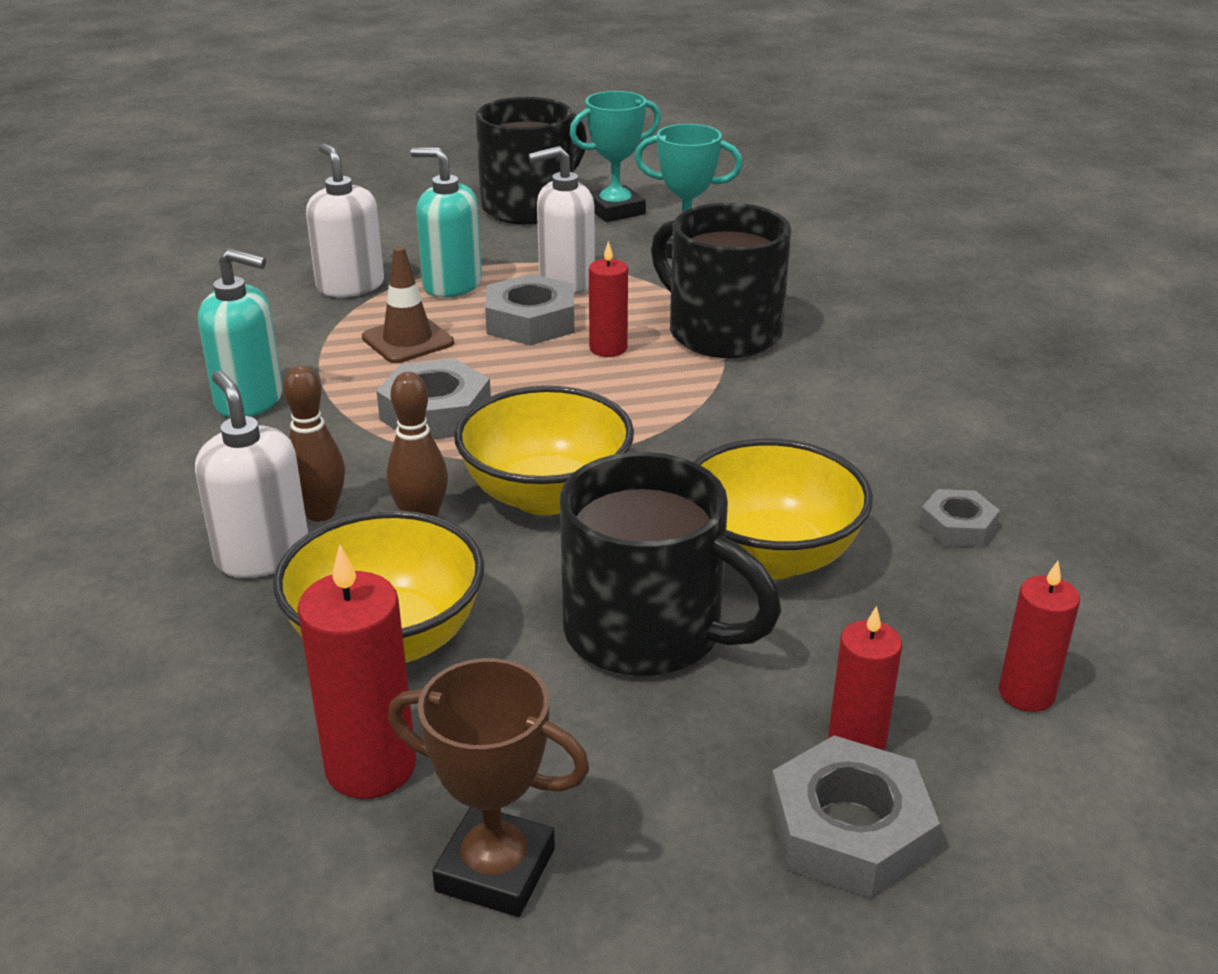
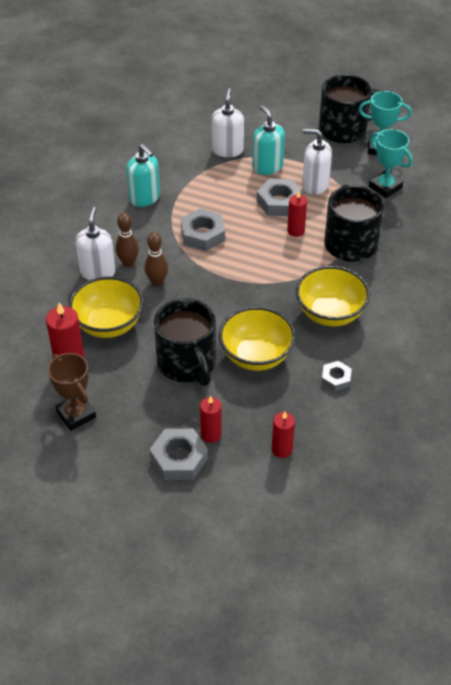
camera: 35 degrees right, 15 degrees up
(408, 340) = (224, 191): brown traffic cone -> none
(546, 495) = (206, 292): yellow bowl -> yellow bowl (330, 313)

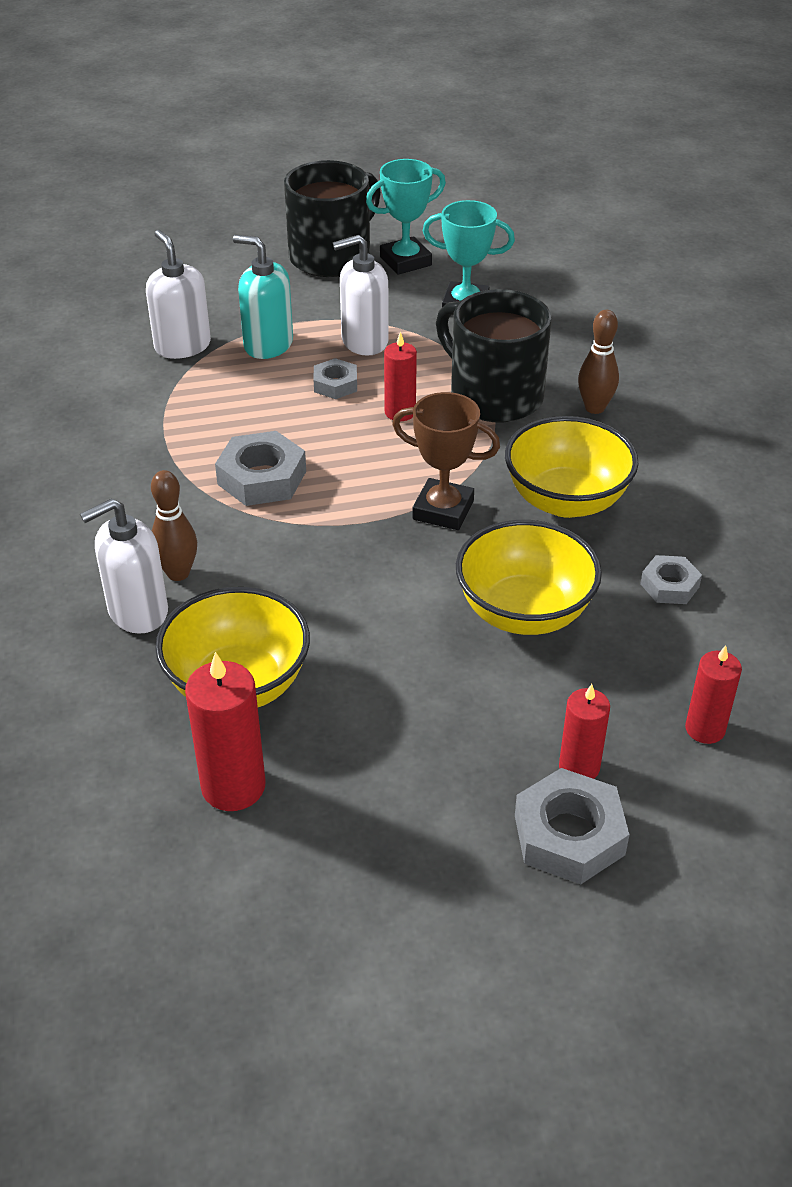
camera: 35 degrees left, 5 degrees down
(76, 414) = (324, 863): brown trophy -> brown trophy (443, 510)
(98, 272) = (137, 611): white soap dispenser -> white soap dispenser turned 90 degrees counterclockwise
(145, 198) = (111, 465): turquoise soap dispenser -> none
(157, 282) = (256, 579): brown bowling pin -> brown bowling pin (594, 408)
(187, 363) = (431, 678): black mug -> none
(279, 202) = (335, 384): grey nut -> grey nut, size x0.60

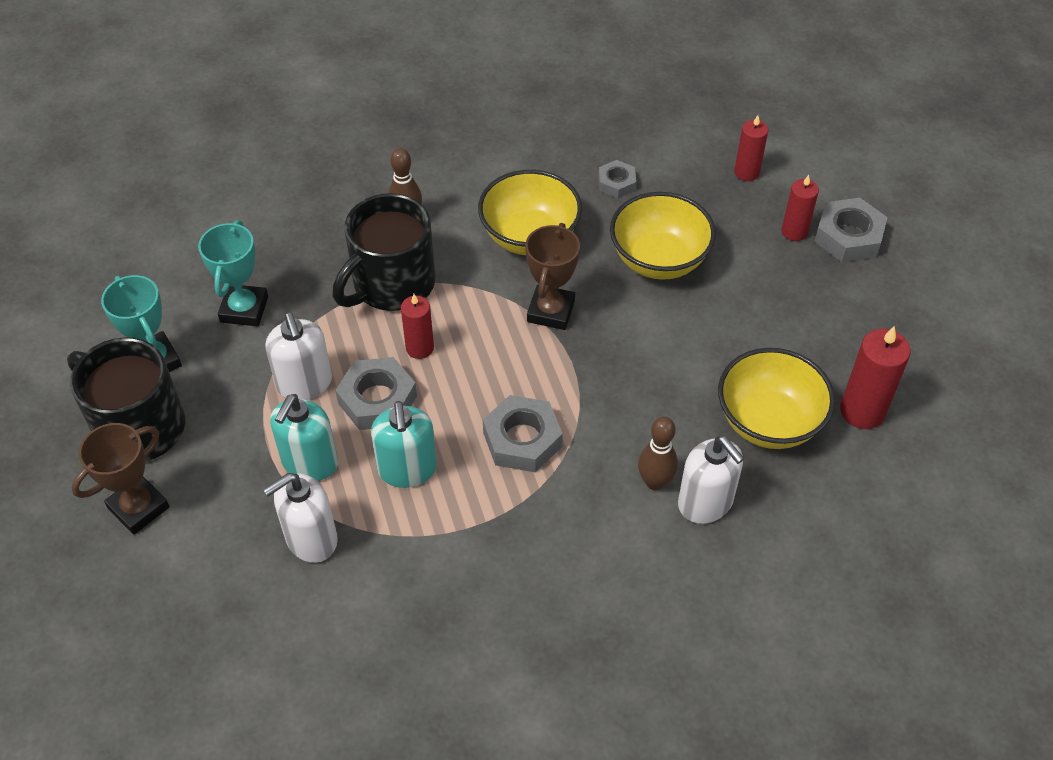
camera: 95 degrees left, 10 degrees up
(244, 260) = (138, 508): none -> brown trophy
(244, 401) = (407, 469): none -> turquoise soap dispenser
(335, 384) = (377, 400): grey nut -> grey nut, size x1.67

